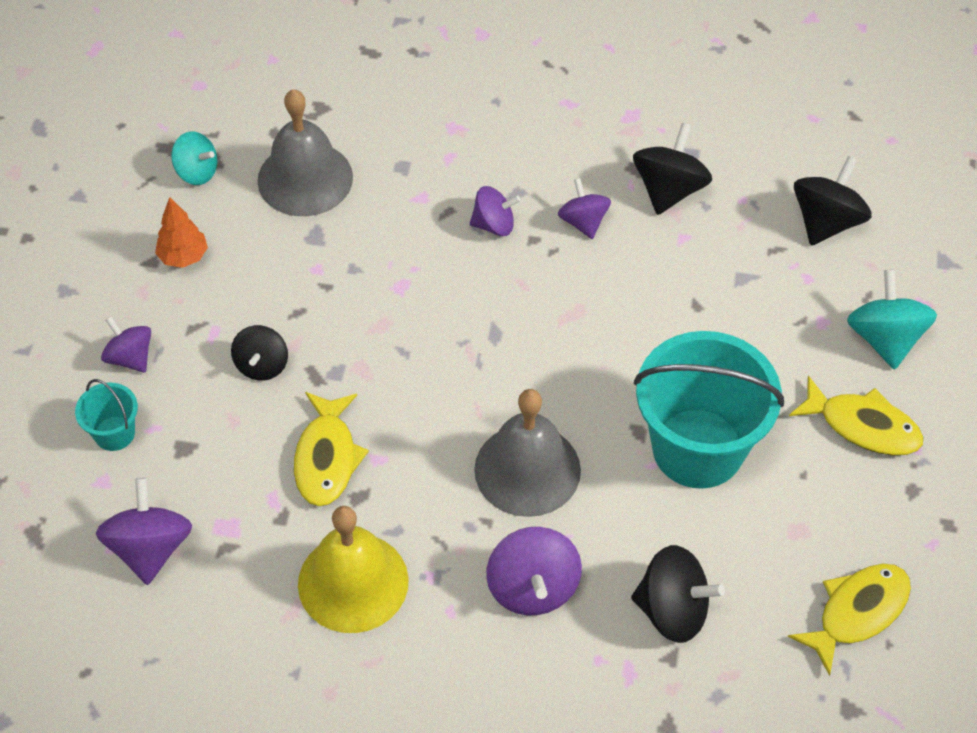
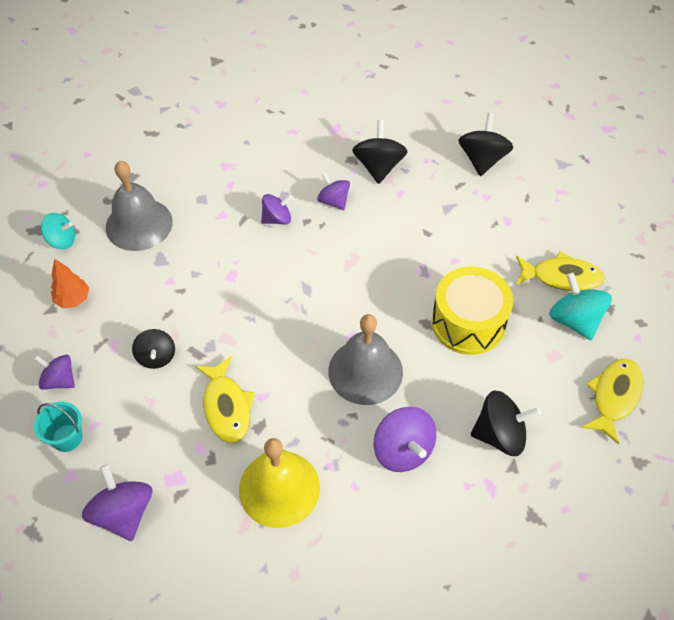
camera: 20 degrees left, 0 degrees up
(697, 448) = (468, 323): turquoise bucket -> yellow drum
(885, 338) = (549, 219): turquoise spinning top -> turquoise spinning top (574, 320)

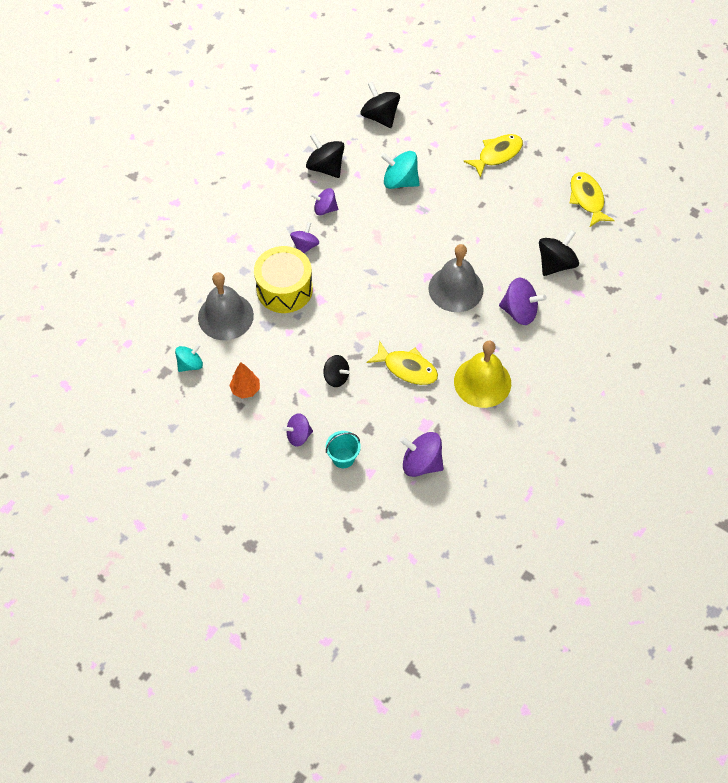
camera: 45 degrees left, 5 degrees up
(468, 323) = (478, 219): yellow drum -> yellow drum (284, 289)
(574, 320) = (528, 174): turquoise spinning top -> turquoise spinning top (400, 181)

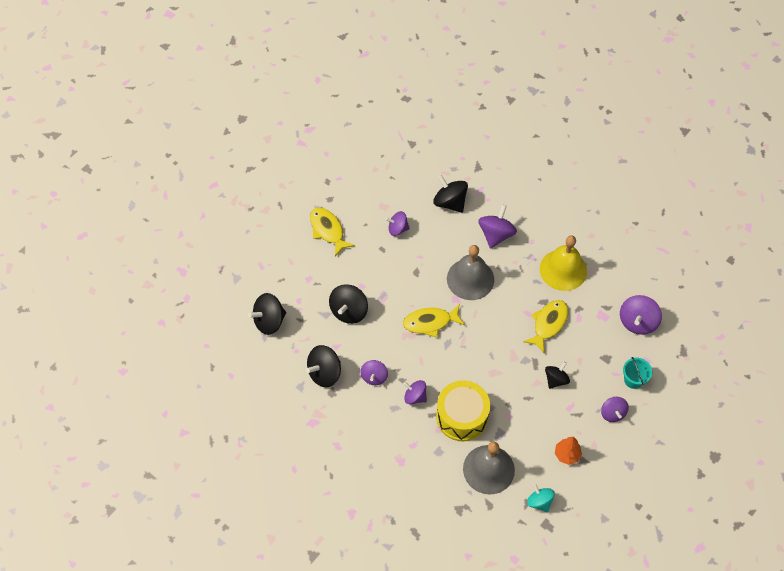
camera: 85 degrees left, 0 degrees up
(400, 181) = (349, 311): turquoise spinning top -> black spinning top
(510, 216) = (397, 229): none -> purple spinning top
(587, 199) = (385, 170): yellow fish -> yellow fish (430, 322)

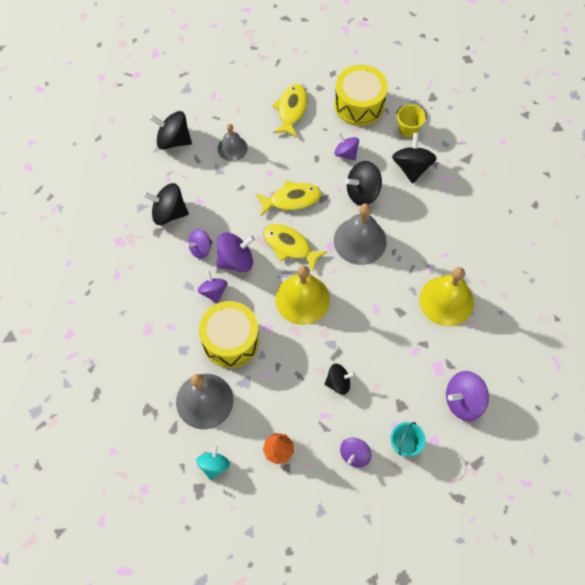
camera: 45 degrees right, 5 degrees up
(317, 291) = (232, 148): none -> grey bell
(349, 311) = (238, 183): black spinning top -> black spinning top (362, 192)
(369, 188) = (359, 104): none -> yellow drum
(420, 178) = (408, 129): none -> yellow bucket
(476, 349) = (302, 299): none -> yellow bell
(496, 234) = (421, 224): purple spinning top -> purple spinning top (236, 260)
(548, 324) = (383, 333): yellow fish -> yellow fish (291, 199)

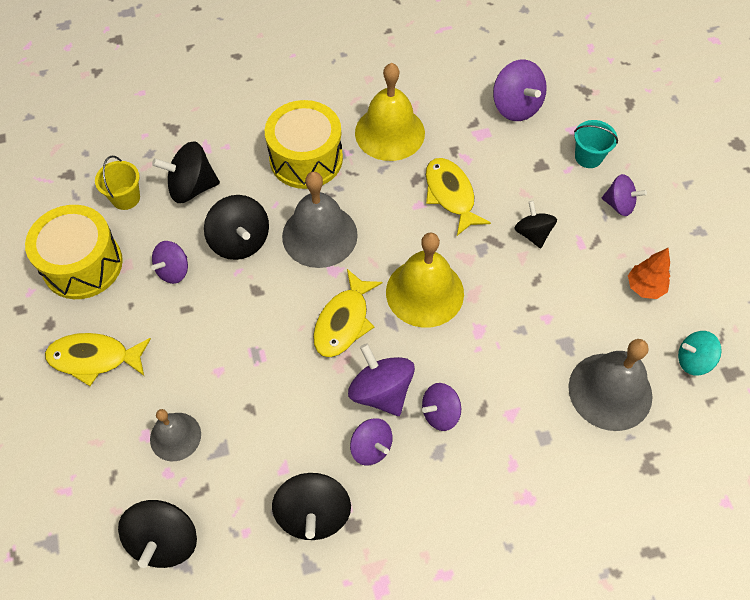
camera: 100 degrees left, 5 degrees down
(231, 340) = (511, 374): yellow drum -> yellow drum (306, 159)
(291, 199) = (263, 331): yellow fish -> yellow fish (450, 195)

